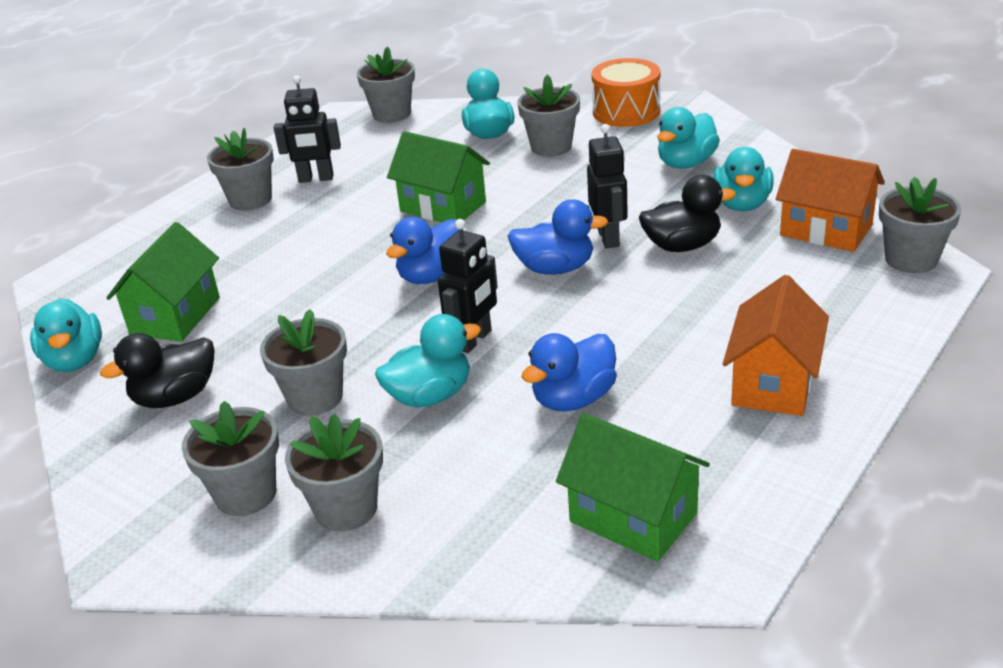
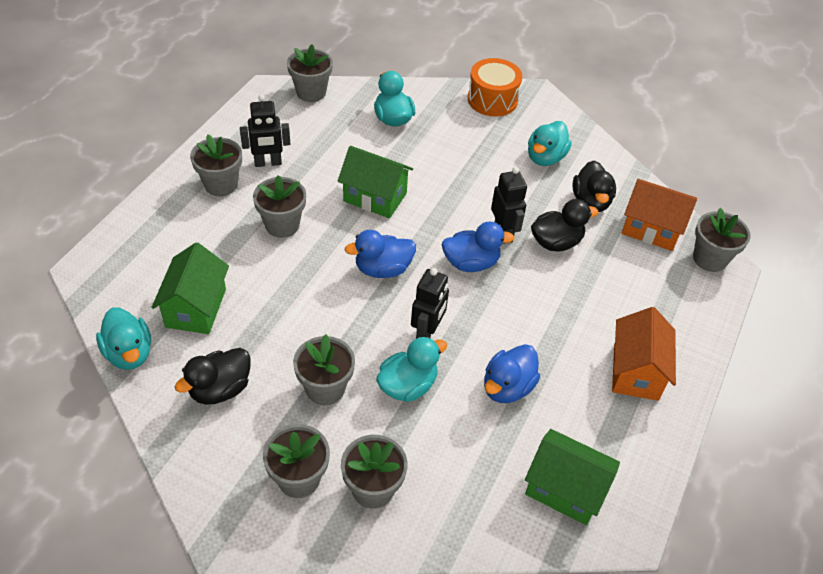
camera: 15 degrees left, 15 degrees up
(432, 276) = (383, 269): blue duck -> blue duck turned 45 degrees clockwise
(551, 147) = (443, 135): grey flower pot -> grey flower pot (282, 225)
(741, 204) = (591, 202): turquoise duck -> black duck

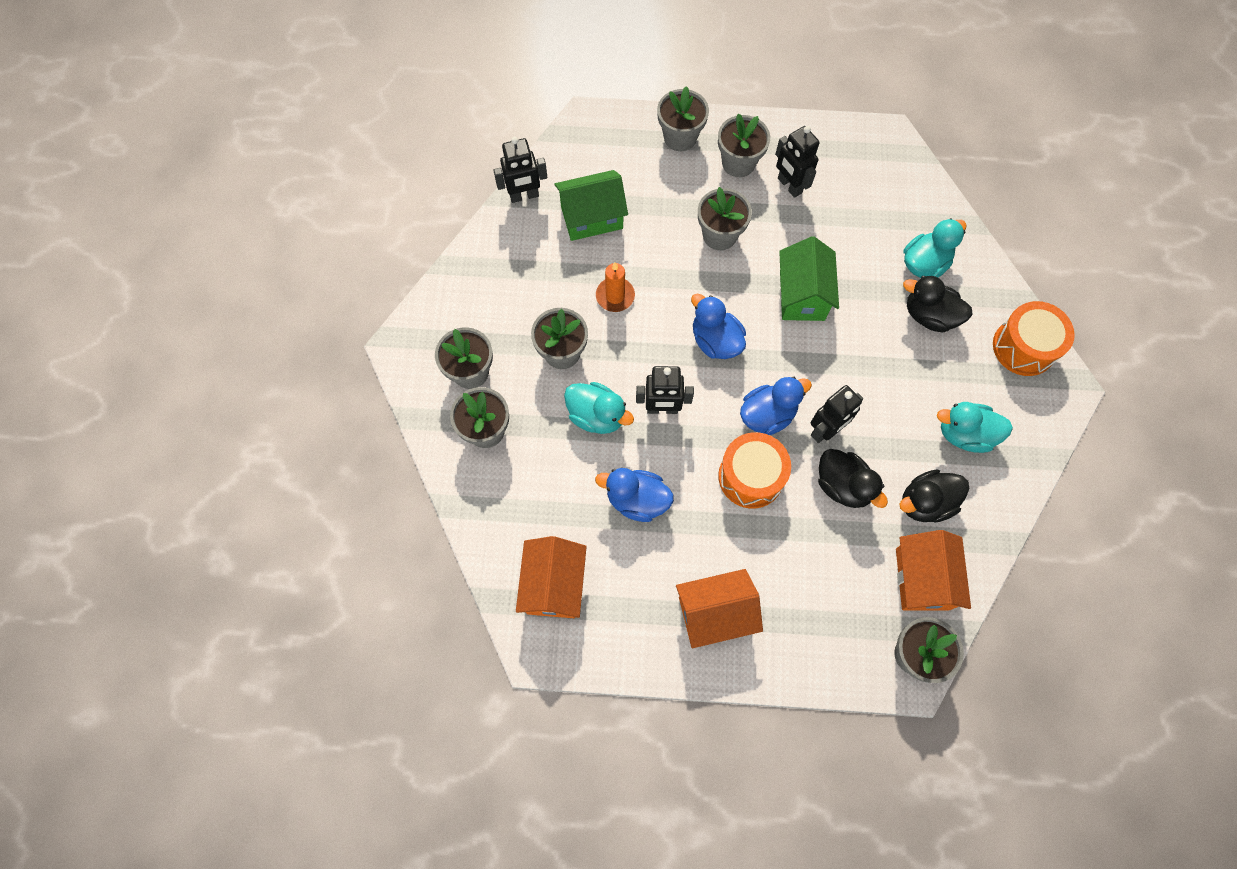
camera: 70 degrees right, 20 degrees up
(129, 353) = (524, 196): turquoise duck -> black robot
(220, 389) = (523, 276): black duck -> black duck (929, 316)
(292, 323) = (615, 296): none -> orange candle
(311, 92) = (912, 173): grey flower pot -> grey flower pot (680, 137)
(471, 263) = (767, 415): blue duck -> blue duck turned 90 degrees counterclockwise
(521, 297) = (751, 476): none -> orange drum
(565, 489) = (554, 585): green house -> orange house

